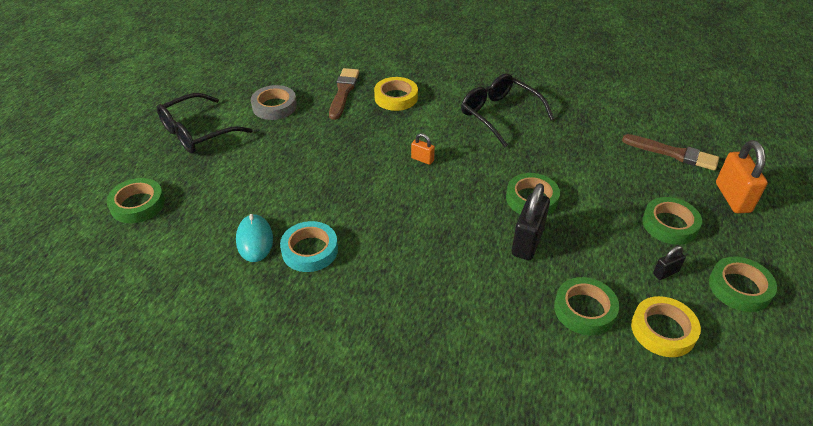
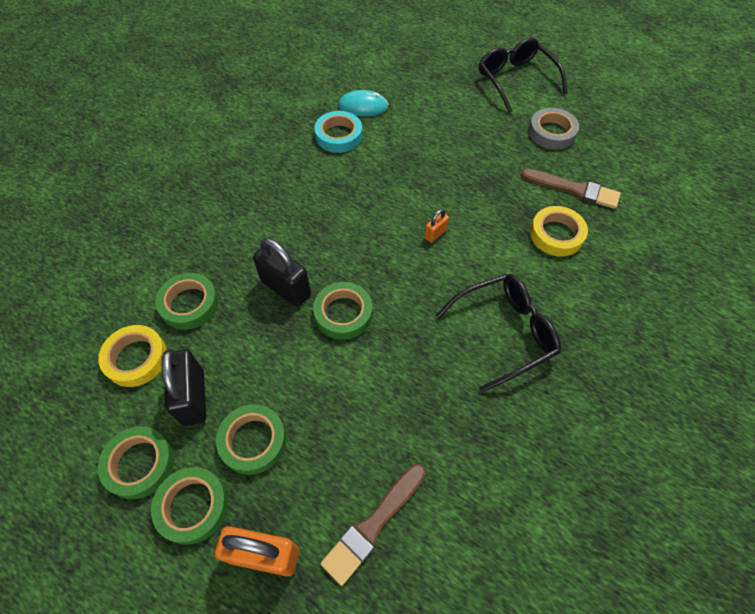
camera: 105 degrees right, 15 degrees up
(137, 204) = (426, 48): green tape -> green tape (192, 506)
(665, 272) = (193, 397): black padlock -> black padlock, size x2.00

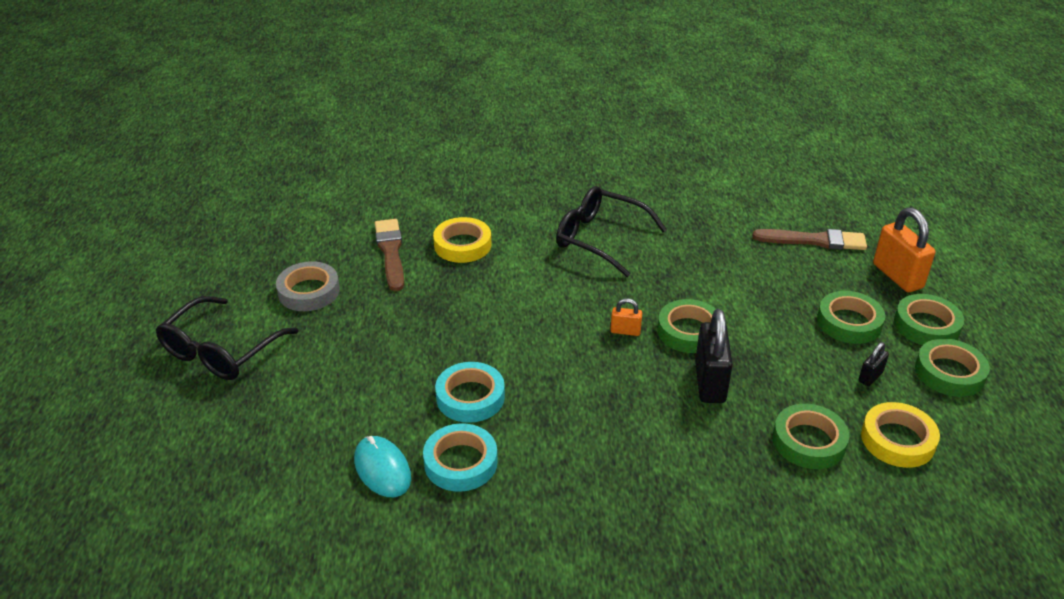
camera: 125 degrees left, 20 degrees down
(193, 397) = (870, 377): black padlock -> black padlock, size x0.50
(385, 162) = (470, 397): none -> turquoise tape
(435, 234) = (537, 315): orange padlock -> orange padlock (625, 331)

